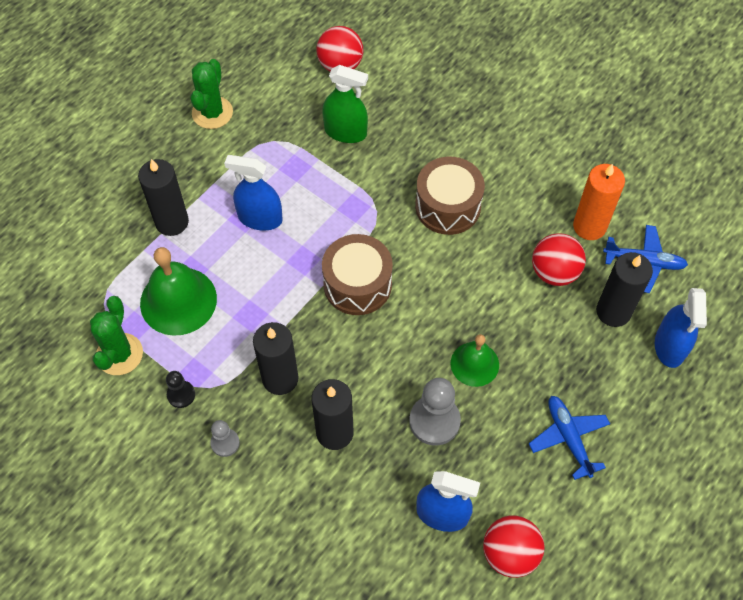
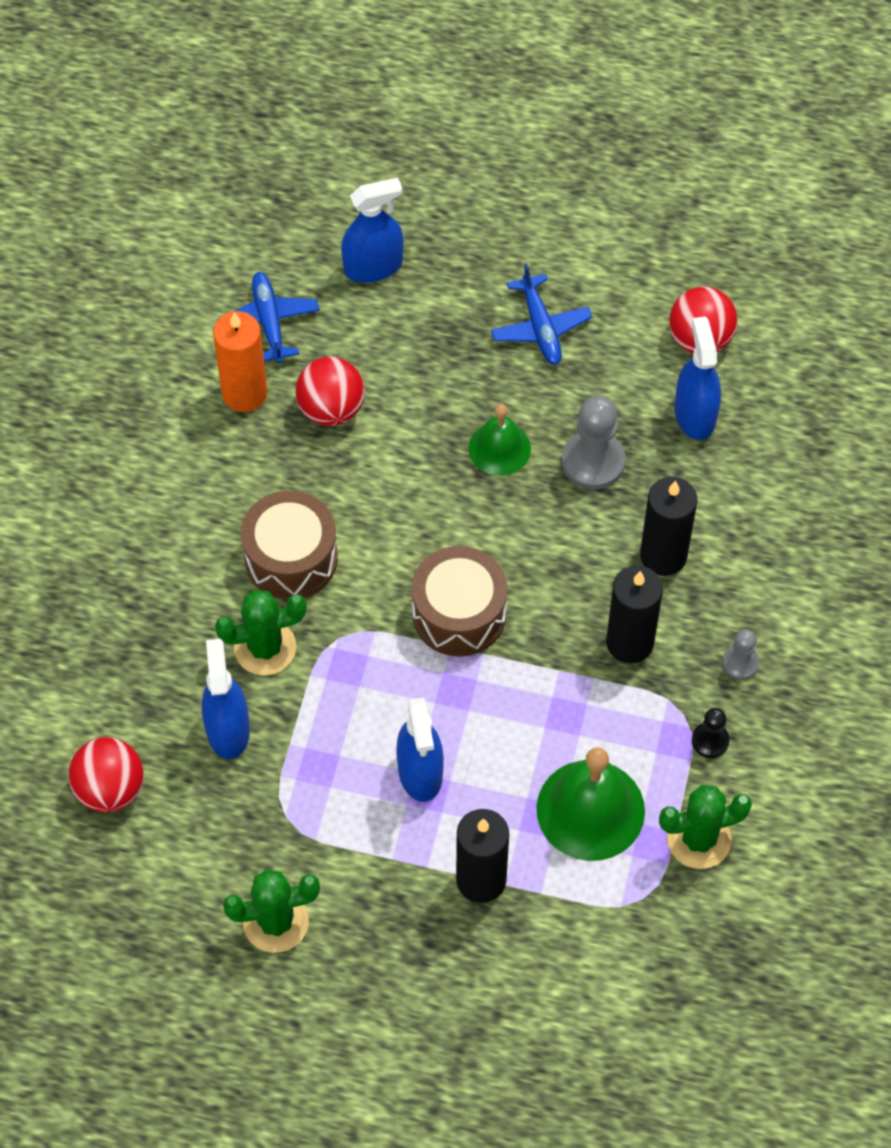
camera: 115 degrees left, 0 degrees up
(345, 132) = (228, 730): green spray bottle -> blue spray bottle
(390, 170) = (265, 648): none -> green cactus
(568, 438) = (540, 328): blue plane -> blue plane turned 60 degrees counterclockwise
(613, 311) = (355, 333): black candle -> none

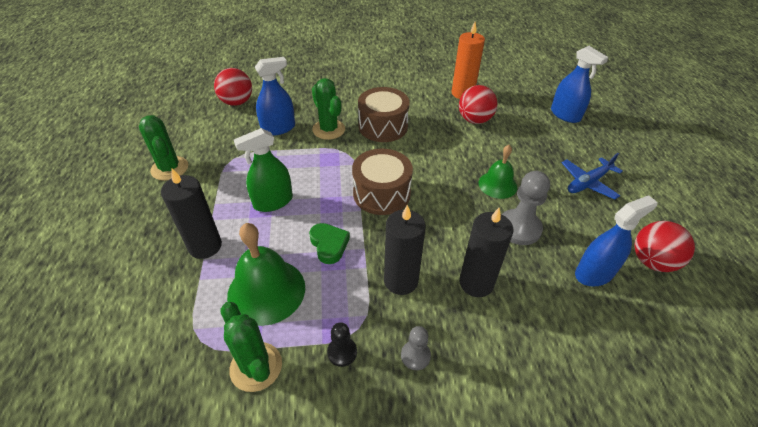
camera: 70 degrees right, 15 degrees down
(269, 322) = (505, 92): blue plane -> none
(420, 772) = (273, 202): blue spray bottle -> green spray bottle
(537, 713) = (329, 245): none -> green heart

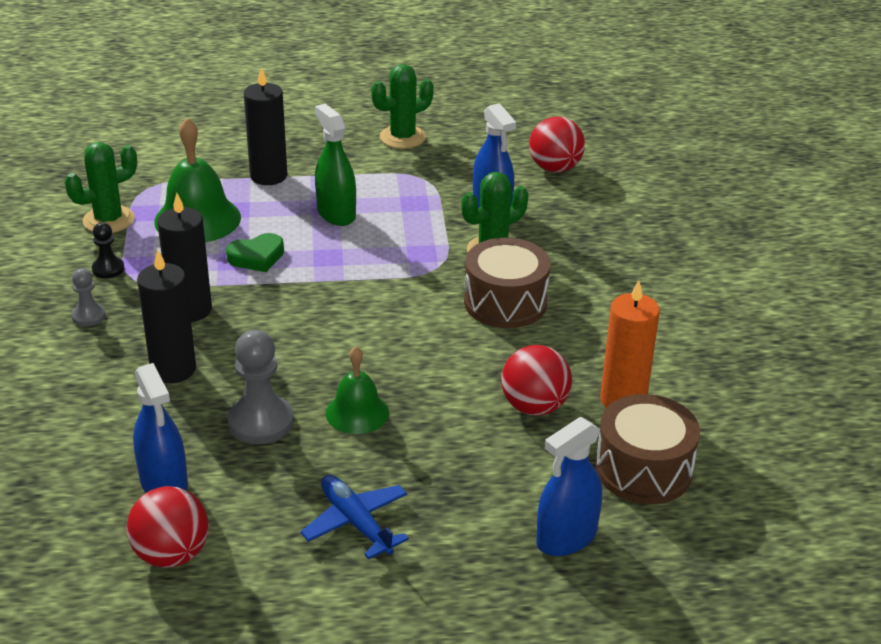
camera: 90 degrees right, 10 degrees down
(381, 193) = (345, 298): brown drum -> brown drum (643, 469)

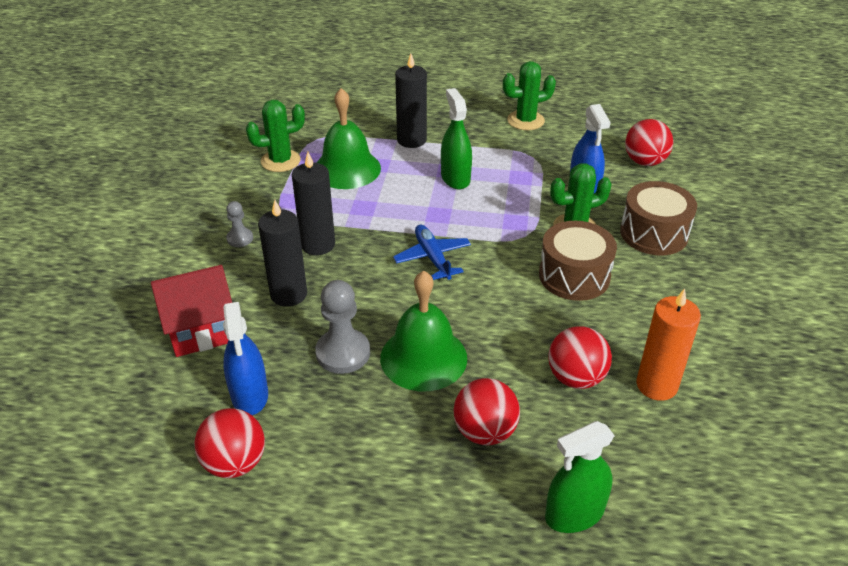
camera: 15 degrees right, 5 degrees up
(76, 422) = (201, 328): none -> red house
(108, 269) = (267, 201): black pawn -> none
(257, 257) = (382, 207): green heart -> none
(356, 522) = (393, 462): blue plane -> blue plane (432, 258)
(357, 412) = (423, 357): green bell -> green bell, size x1.62
(448, 476) = (485, 432): none -> red ball
(566, 537) = (574, 514): blue spray bottle -> green spray bottle
(643, 469) = (661, 458): brown drum -> brown drum (654, 233)

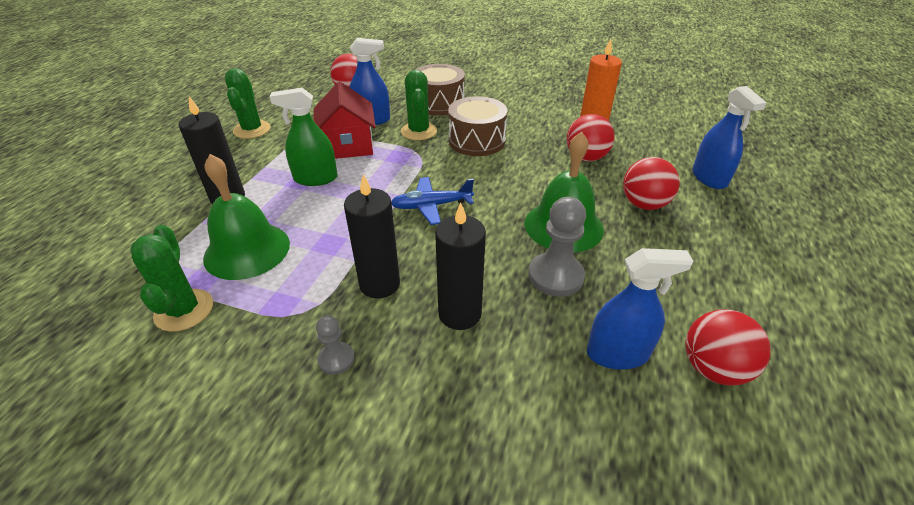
camera: 80 degrees left, 0 degrees up
(201, 328) = (506, 404): red house -> red house (348, 145)
(574, 514) = (709, 178): green spray bottle -> blue spray bottle

